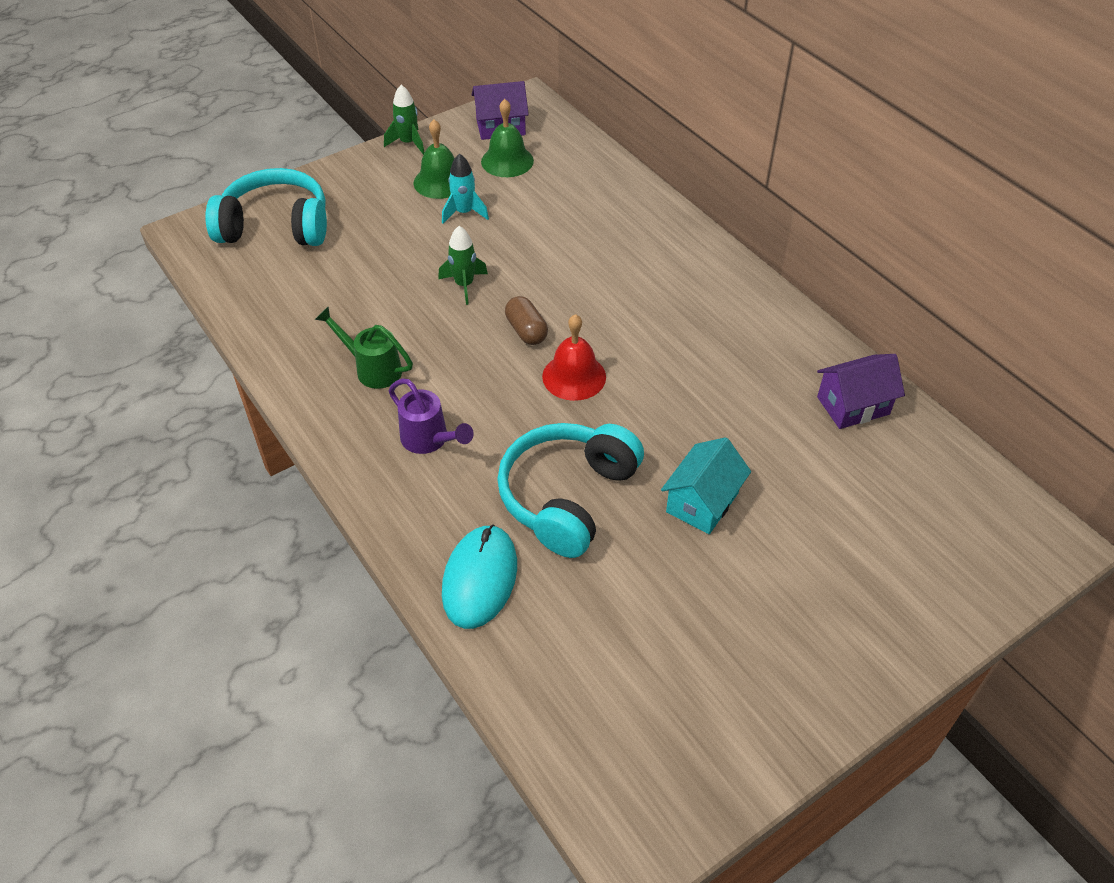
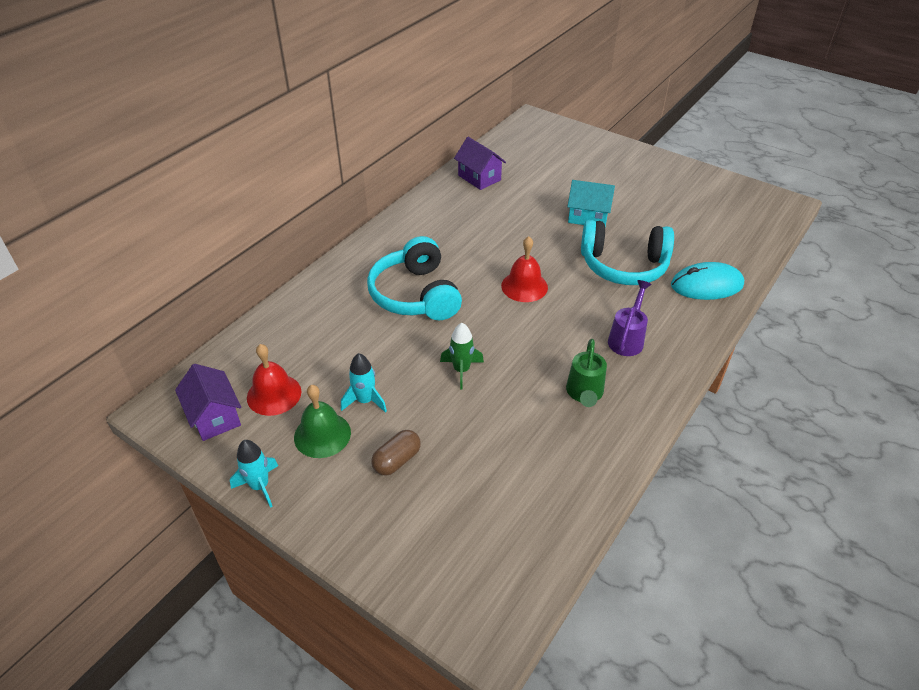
camera: 110 degrees left, 5 degrees down
(276, 226) = (444, 549): turquoise headphones -> turquoise headphones (415, 295)
(408, 143) = (260, 486): green rocket -> turquoise rocket
(507, 161) = (274, 394): green bell -> red bell
(526, 331) = (494, 320): brown capsule -> brown capsule (397, 460)

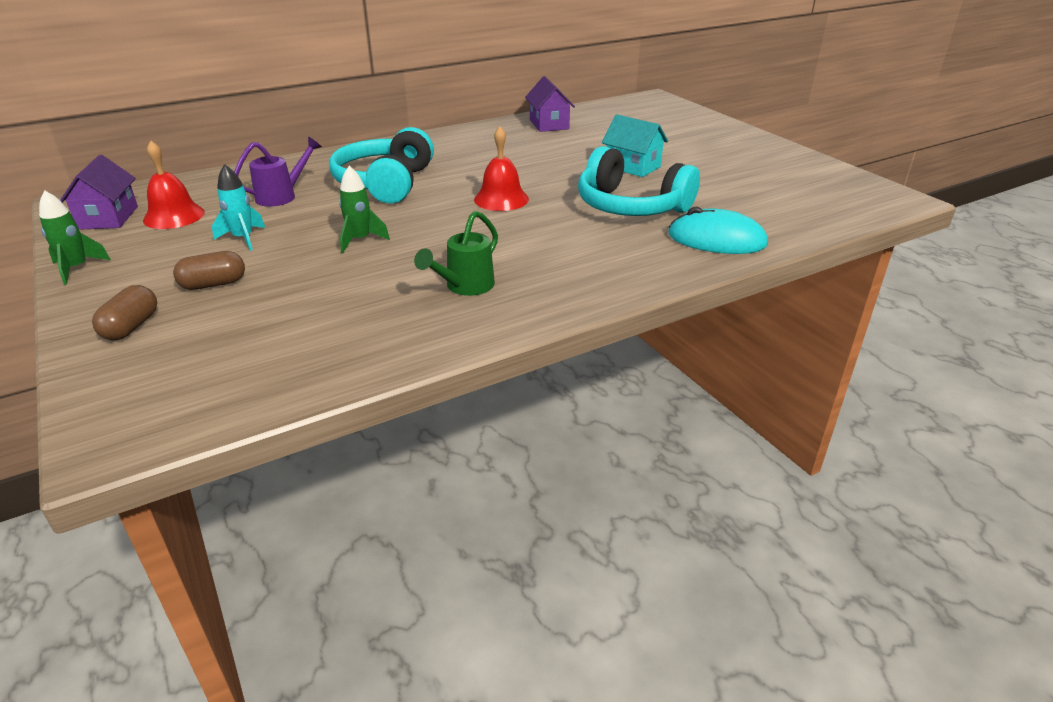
camera: 25 degrees right, 10 degrees down
(260, 486) = (77, 268): turquoise rocket -> green rocket
(322, 435) = (175, 250): green bell -> none
(381, 529) = (131, 327): none -> brown capsule
(627, 339) = (567, 258): purple watering can -> purple watering can (282, 196)

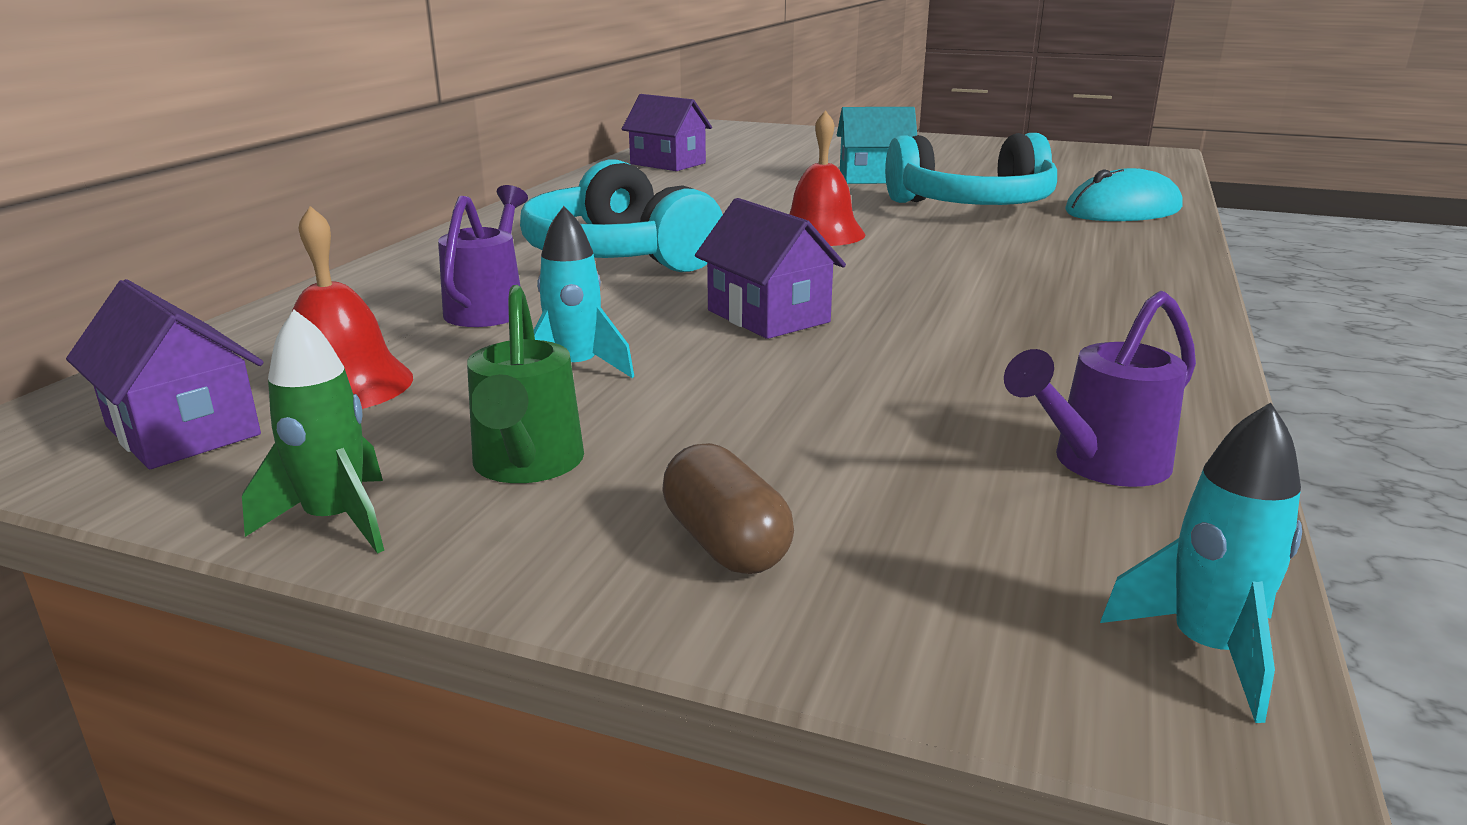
camera: 40 degrees left, 10 degrees down
(148, 434) = (1207, 650): none -> turquoise rocket
(213, 284) = (699, 435): brown capsule -> none
(292, 363) = (1099, 464): none -> purple watering can
(360, 240) = (768, 316): green rocket -> purple house
(465, 287) = (1035, 315): green watering can -> green watering can (526, 466)

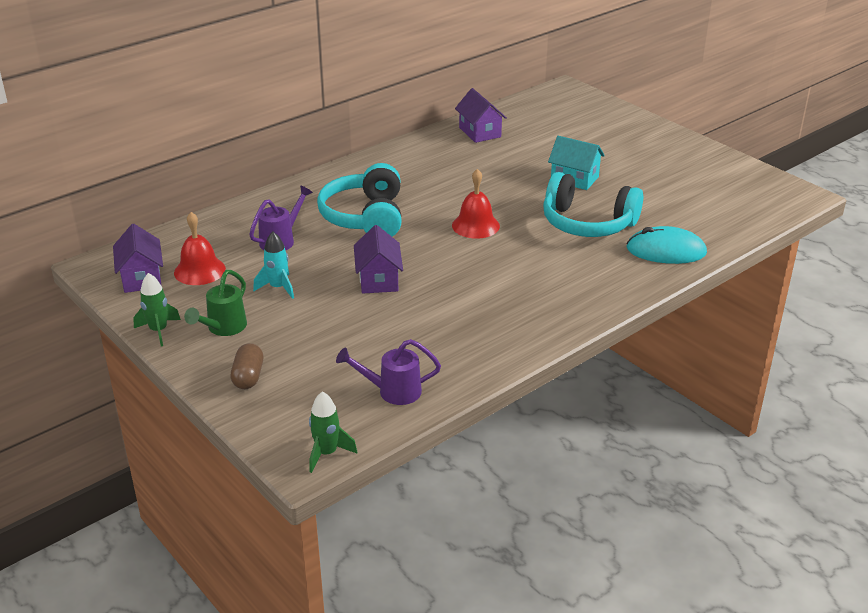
camera: 30 degrees right, 10 degrees up
(1207, 650) = (327, 453): turquoise rocket -> green rocket

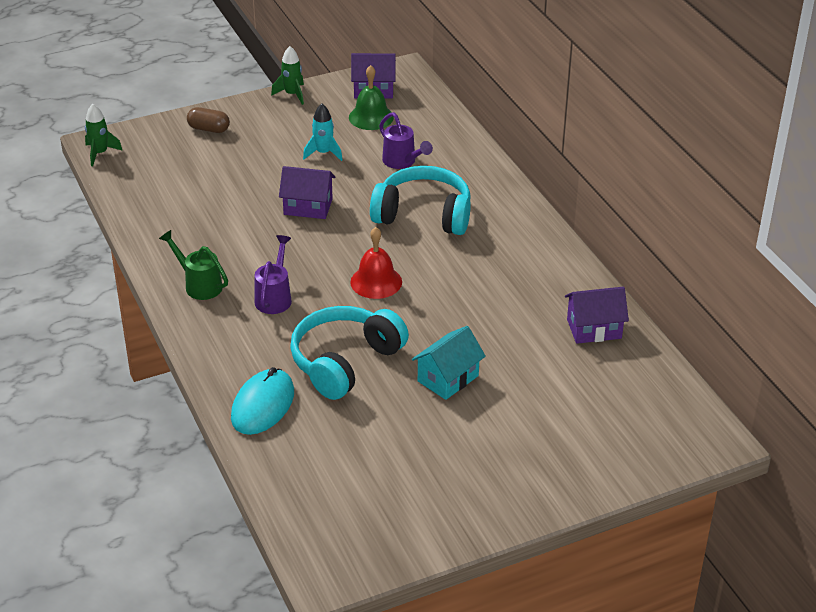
camera: 105 degrees right, 5 degrees up
(199, 270) = (371, 117): red bell -> green bell
(223, 328) = (279, 123): green watering can -> green watering can (199, 285)
(392, 391) = (148, 191): purple watering can -> purple watering can (275, 297)

